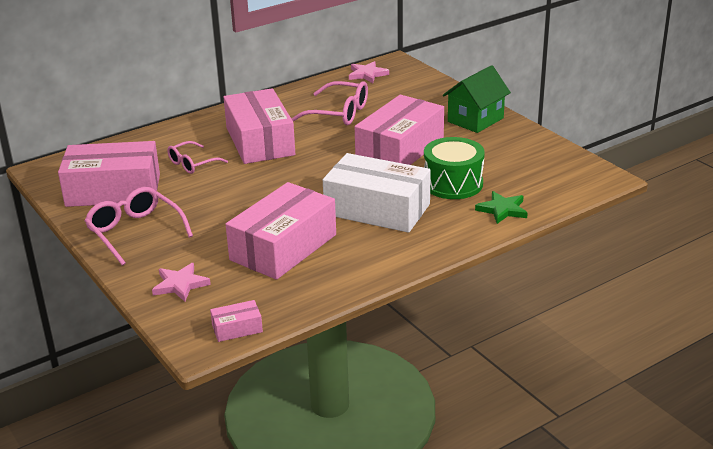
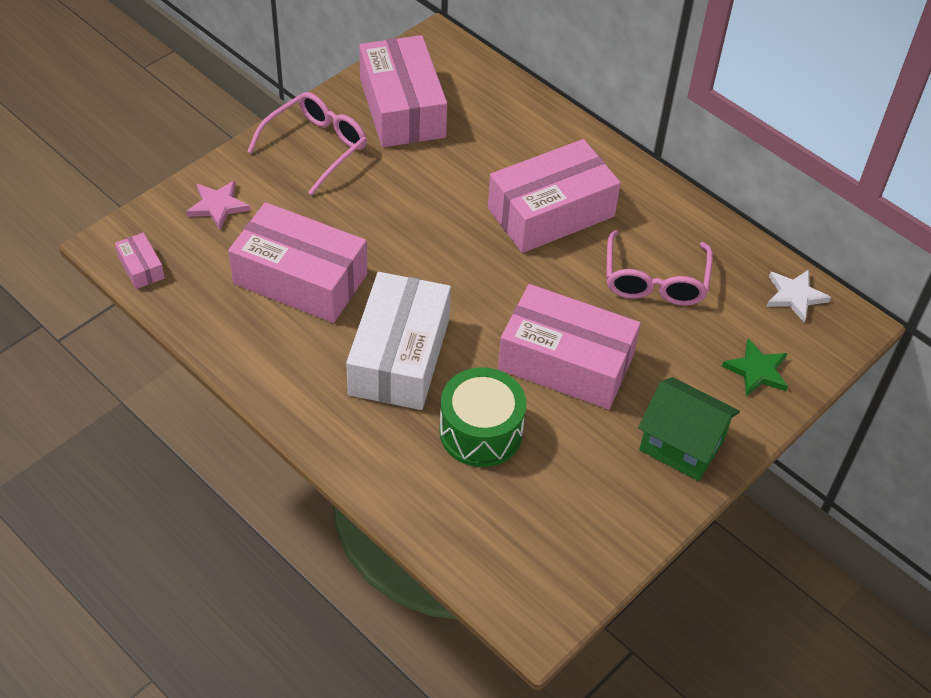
camera: 75 degrees right, 20 degrees up
(192, 164) = (477, 160): pink glasses -> none
(367, 74) = (795, 296): pink star -> white star
(502, 210) = (420, 493): green star -> green star (757, 370)

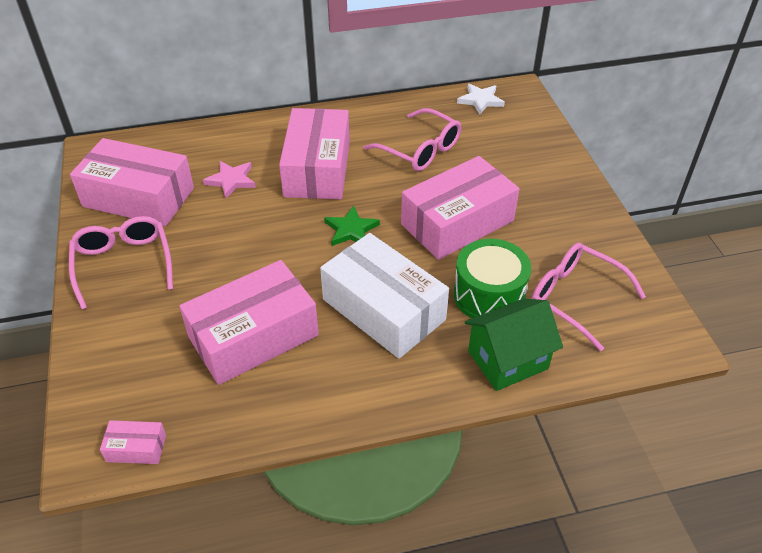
camera: 55 degrees left, 5 degrees down
(218, 206) = (121, 357): pink star -> pink star (231, 180)
(533, 508) = (575, 298): none -> pink glasses
(681, 445) = (565, 201): green house -> green house (507, 360)
(757, 370) = (527, 142): green star -> green star (351, 230)

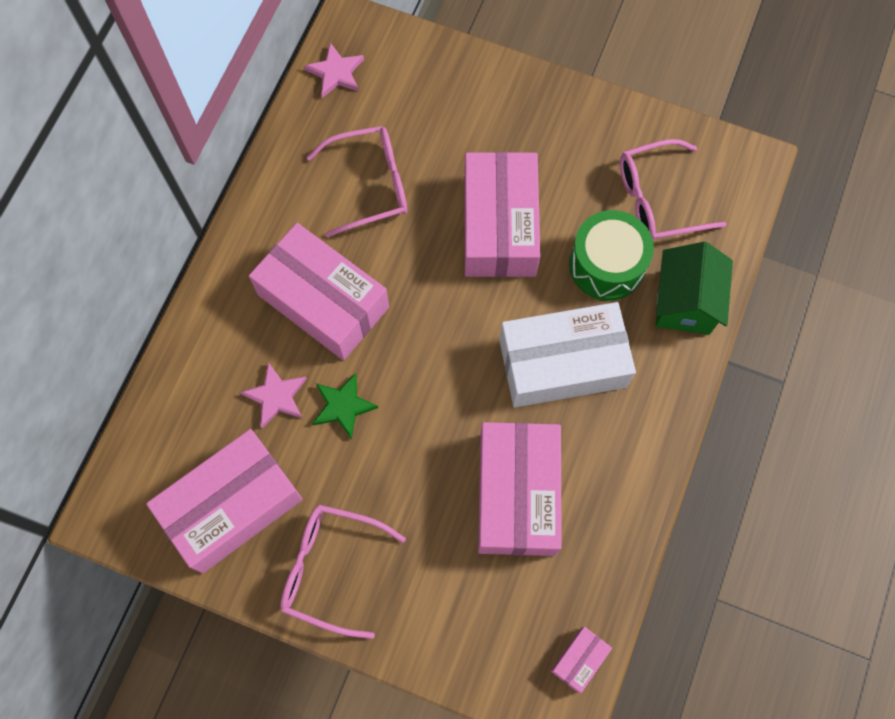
camera: 55 degrees left, 25 degrees up
(351, 230) = (439, 326): green star -> green star (343, 406)
(480, 100) = (336, 73): white star -> pink star

